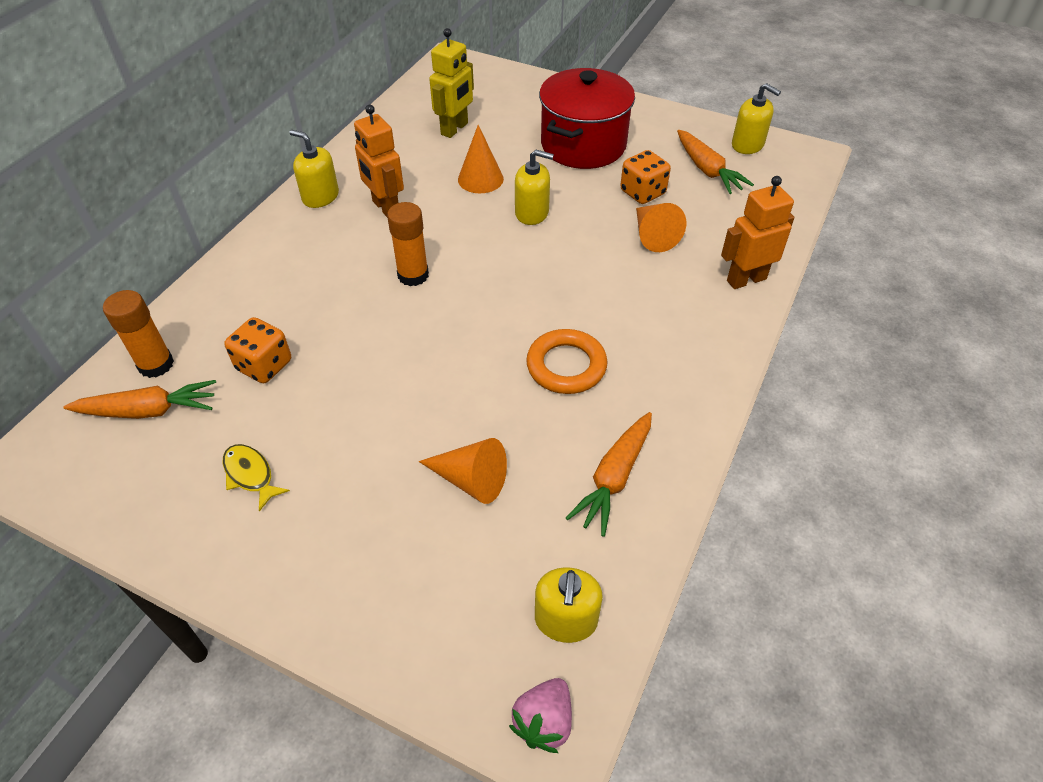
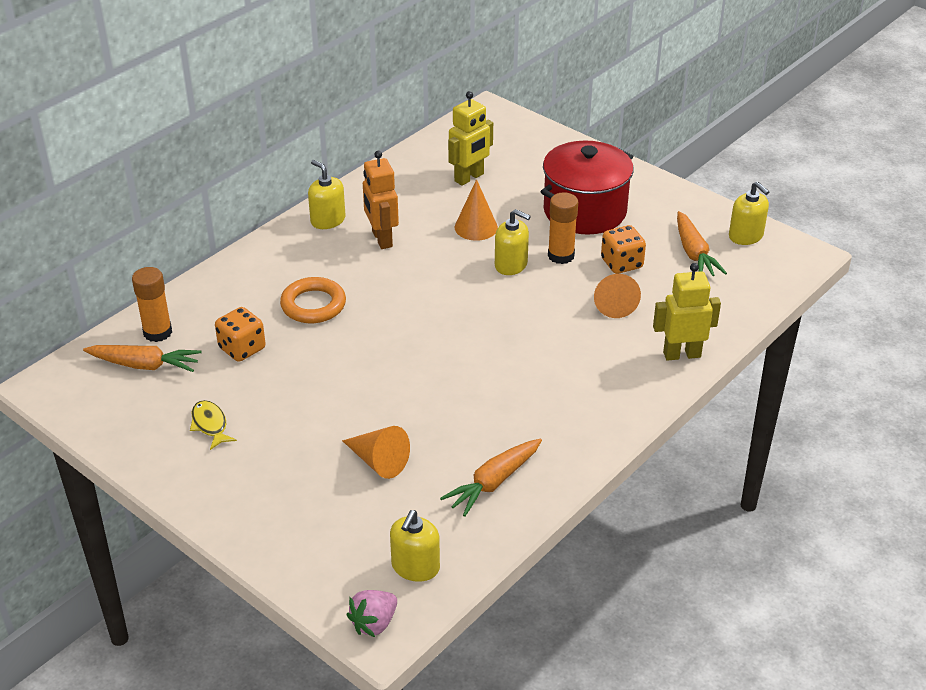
camera: 15 degrees right, 10 degrees down
(413, 275) = (386, 300): orange glue stick -> orange glue stick (561, 256)
(566, 366) = (489, 394): orange ring -> orange ring (313, 305)
(746, 279) = (681, 354): orange robot -> yellow robot

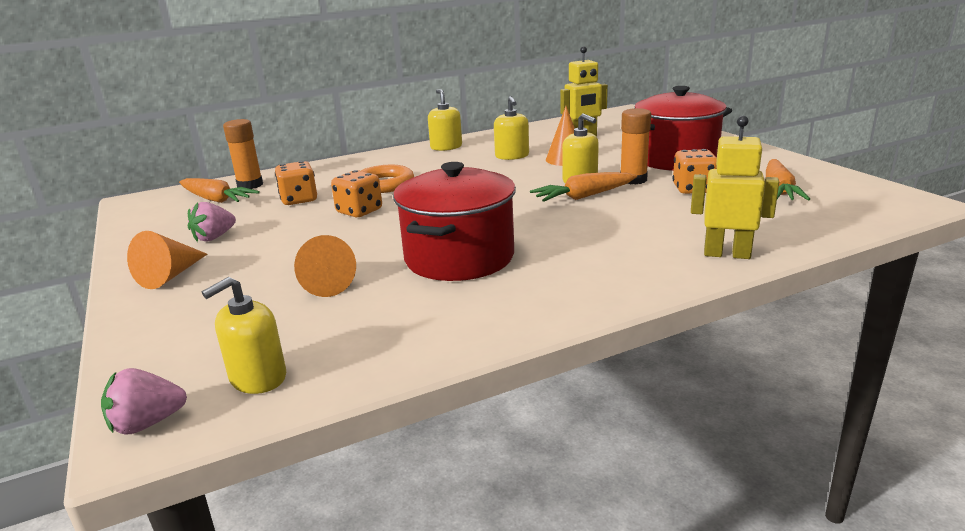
camera: 25 degrees right, 15 degrees down
(210, 425) = (214, 237): yellow fish -> pink strawberry
(325, 356) = (359, 211): none -> orange dice
(381, 239) = (478, 158): orange robot -> none
(471, 404) = (459, 258): none -> red pot
(494, 482) = (423, 320): orange carrot -> orange carrot (584, 196)
(614, 302) = (668, 211): orange cone -> orange cone (171, 275)
(746, 236) = (846, 185): yellow soap dispenser -> yellow soap dispenser (512, 156)

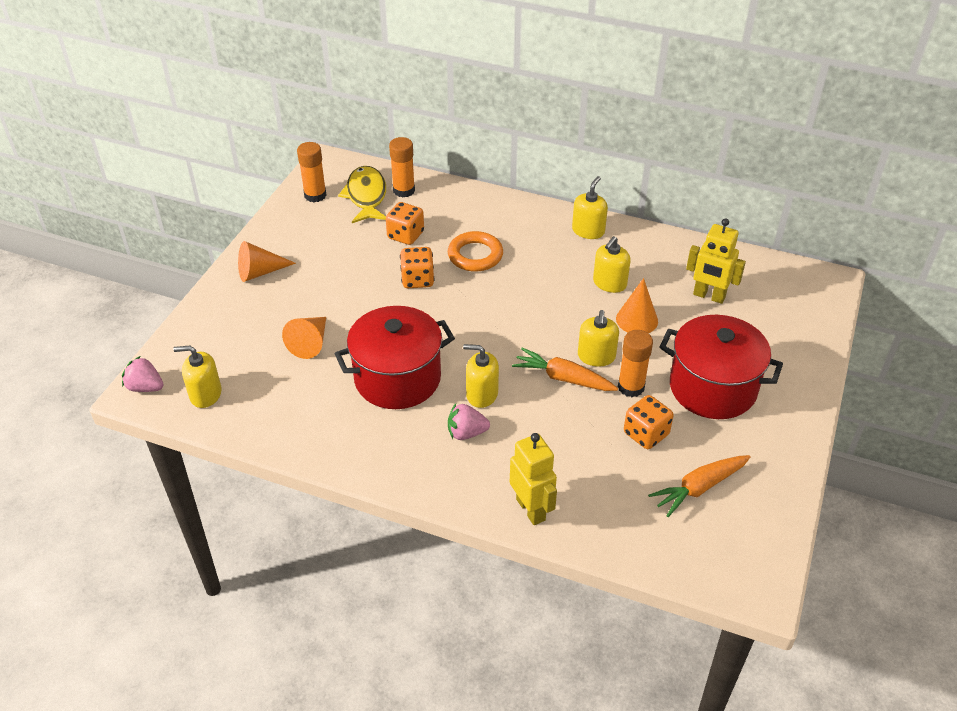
camera: 45 degrees right, 20 degrees up
(155, 218) = (315, 195): none -> orange glue stick
(214, 237) = (317, 246): pink strawberry -> pink strawberry (466, 433)
(216, 199) = (366, 196): orange carrot -> yellow fish
(547, 230) = (482, 394): none -> yellow soap dispenser

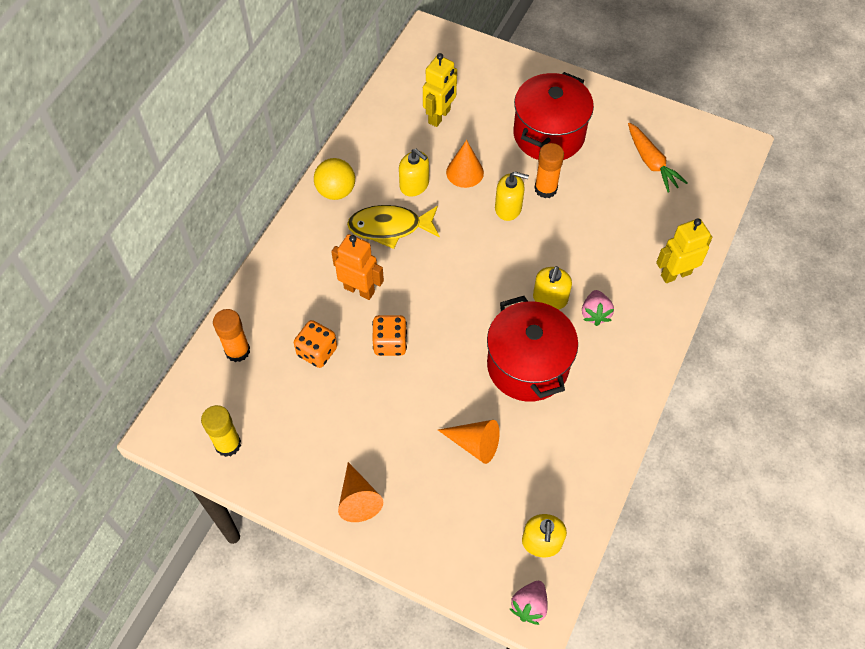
camera: 85 degrees left, 15 degrees up
(315, 195) = (228, 444): orange glue stick -> yellow glue stick
(366, 196) = (240, 389): yellow fish -> yellow fish (389, 227)
(475, 255) = (359, 289): orange ring -> orange robot
(563, 378) = (533, 235): orange carrot -> none
(588, 231) = (336, 191): yellow soap dispenser -> yellow ball
(646, 434) = (597, 187): orange dice -> none

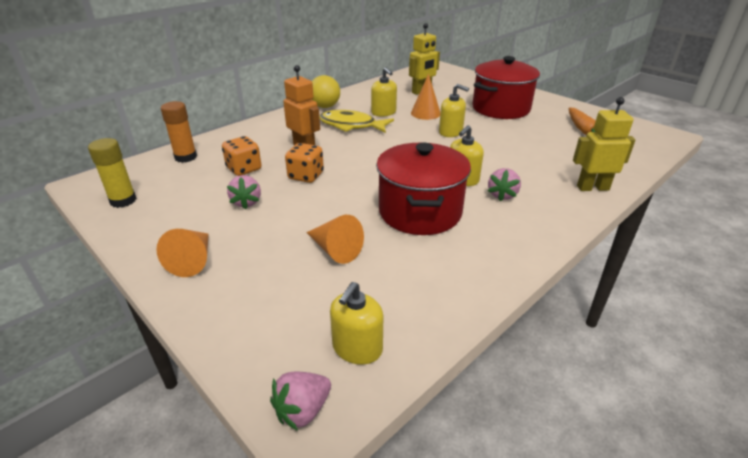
camera: 20 degrees right, 25 degrees down
(355, 405) = (246, 202): none -> pink strawberry
(545, 189) = (486, 129): orange glue stick -> none

